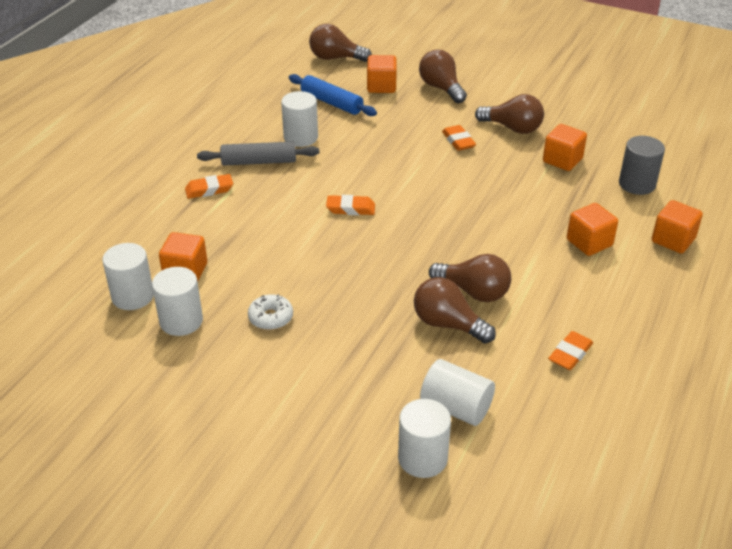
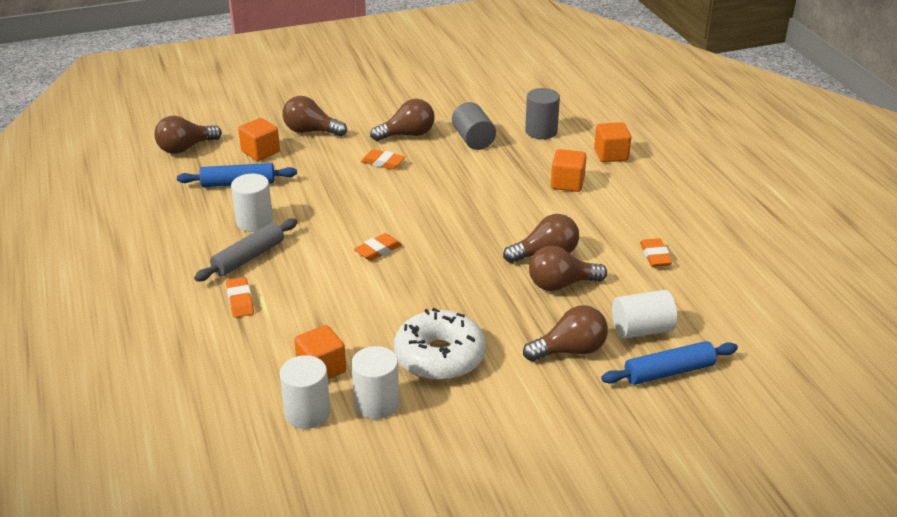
camera: 45 degrees left, 5 degrees down
(209, 190) = (240, 301): orange eraser -> orange eraser turned 45 degrees counterclockwise
(271, 318) = (439, 357): white donut -> white donut, size x2.03
(371, 381) = (570, 350): none -> brown light bulb
(422, 458) = (669, 372): white cylinder -> blue rolling pin
(562, 160) = (473, 140): orange cube -> grey cylinder

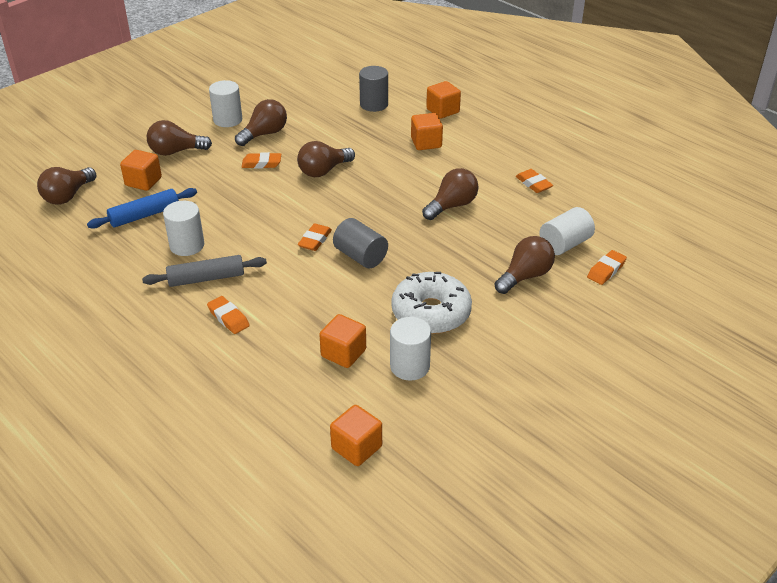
camera: 25 degrees left, 5 degrees up
(248, 257) = (206, 278): grey rolling pin -> grey rolling pin turned 60 degrees clockwise
(264, 465) = (356, 447): none -> orange cube
(307, 413) = (360, 393): white cylinder -> white cylinder (227, 120)
(473, 140) = (323, 125): grey cylinder -> grey cylinder (360, 256)
(561, 284) = (481, 226): brown light bulb -> brown light bulb (323, 171)
(669, 372) = (606, 270): blue rolling pin -> orange eraser

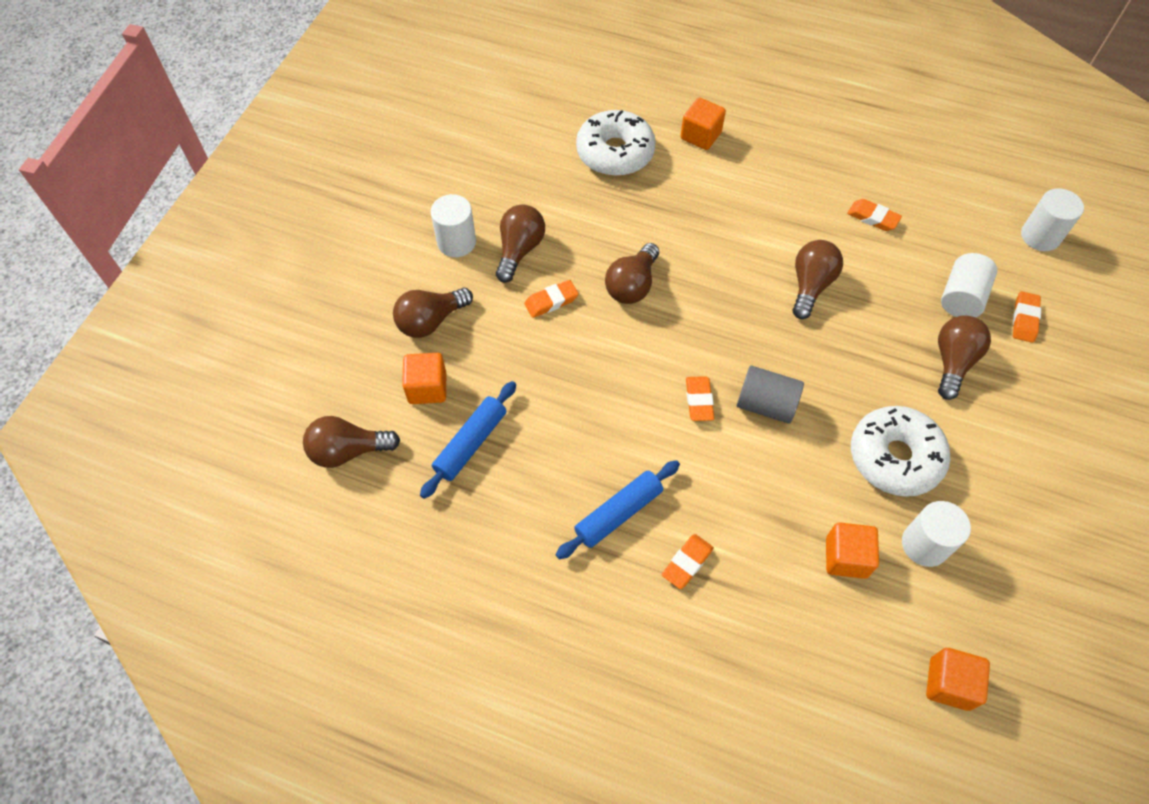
camera: 25 degrees left, 20 degrees up
(68, 196) = (348, 451): brown light bulb -> brown light bulb turned 75 degrees clockwise
(187, 245) = (558, 471): white cylinder -> white cylinder (1040, 236)
(206, 278) = (618, 513): grey rolling pin -> blue rolling pin
(228, 318) = (687, 563): orange eraser -> orange eraser turned 75 degrees counterclockwise
(374, 104) = (615, 153): grey cylinder -> white donut
(426, 143) = (717, 195): orange cube -> none

